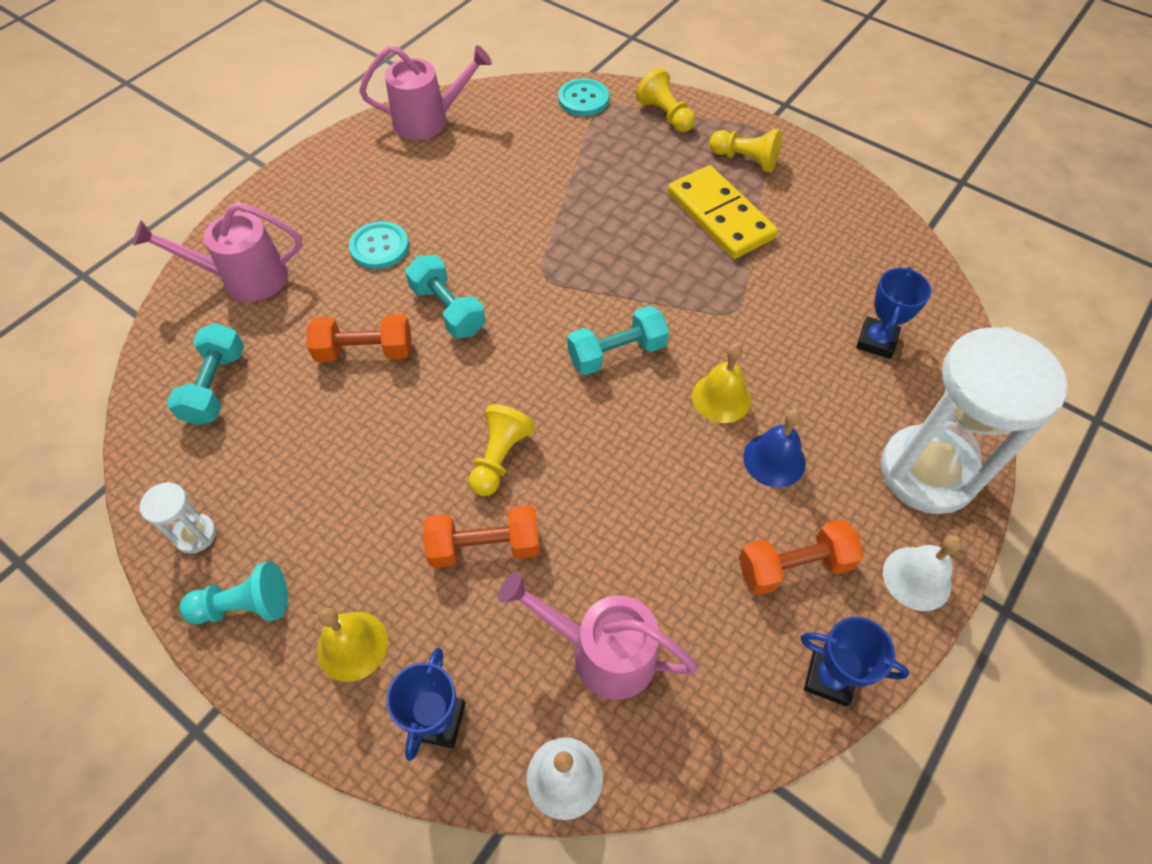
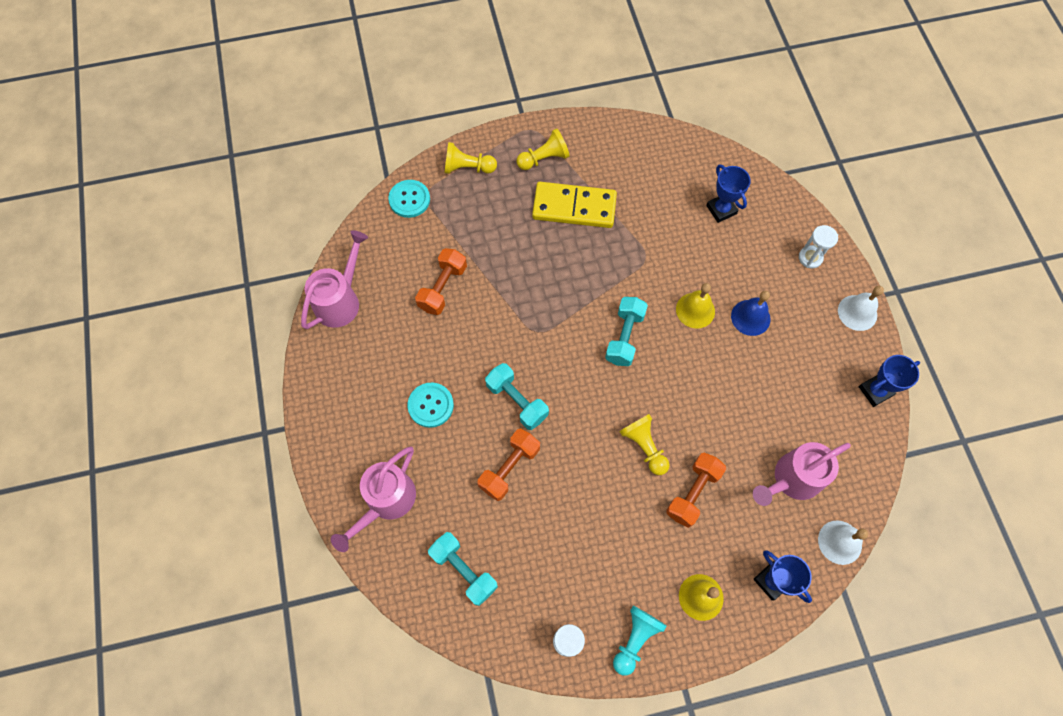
camera: 50 degrees left, 10 degrees up
(448, 309) = (517, 401): turquoise dumbbell -> turquoise dumbbell turned 45 degrees clockwise
(794, 566) = (812, 358): orange dumbbell -> orange dumbbell (443, 288)
(927, 472) = (810, 258): white hourglass -> white hourglass, size x0.42

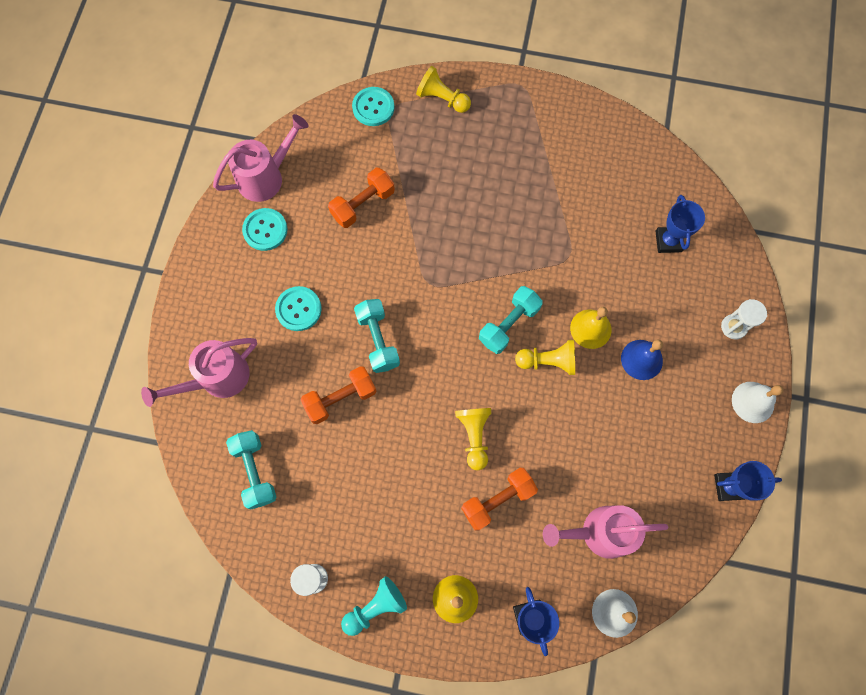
camera: 25 degrees right, 5 degrees up
(364, 348) = (265, 230): none -> turquoise button
(544, 159) = (519, 119): yellow pawn -> yellow pawn (548, 361)
(574, 207) = (524, 179): yellow domino -> none

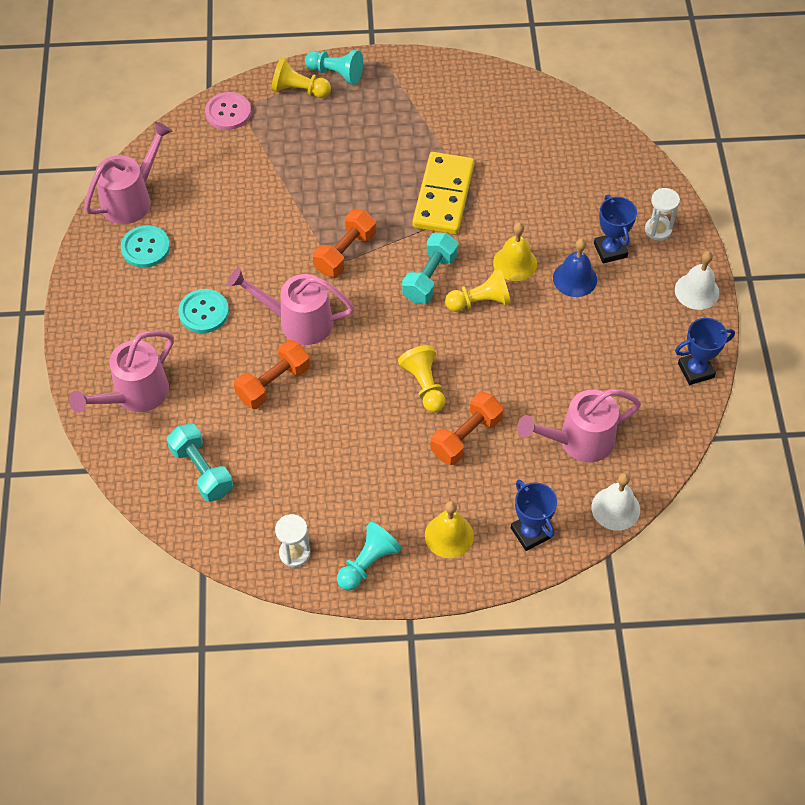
camera: 15 degrees left, 15 degrees down
(363, 204) = (243, 202): orange dumbbell -> orange dumbbell (345, 253)
(373, 107) = (228, 112): turquoise button -> pink button
(378, 340) = (297, 321): turquoise dumbbell -> pink watering can
(480, 89) = (336, 74): none -> turquoise pawn
(543, 242) = (443, 196): none -> yellow domino
(668, 241) = (570, 169): blue trophy -> blue trophy (610, 250)

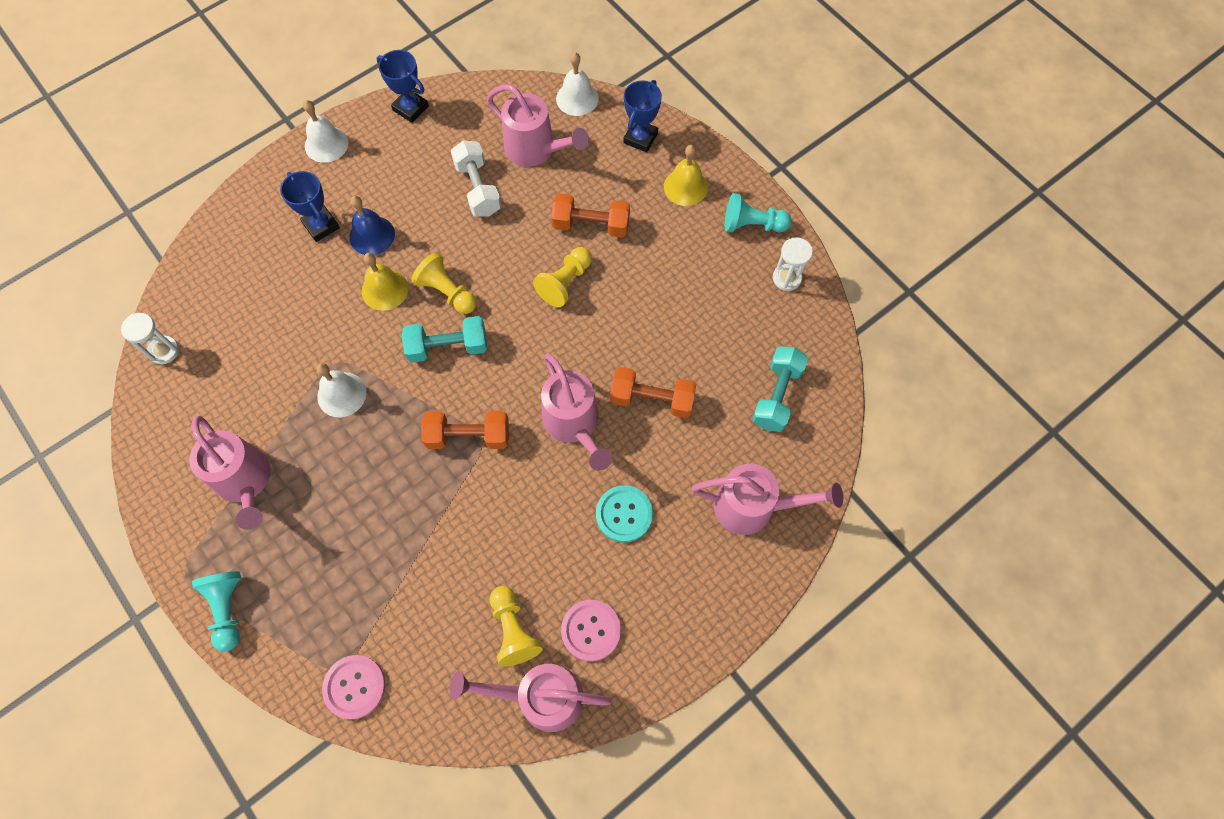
camera: 125 degrees left, 10 degrees up
(145, 248) = (591, 630): turquoise button -> pink button
(299, 90) = (276, 632): yellow pawn -> yellow pawn (513, 630)
(418, 116) = (246, 482): none -> pink watering can
(443, 196) = (341, 394): yellow domino -> white bell
(568, 375) = (478, 188): none -> white dumbbell
(610, 250) = (321, 226): blue trophy -> blue trophy turned 75 degrees counterclockwise
(658, 230) = (273, 202): white hourglass -> white hourglass (164, 351)

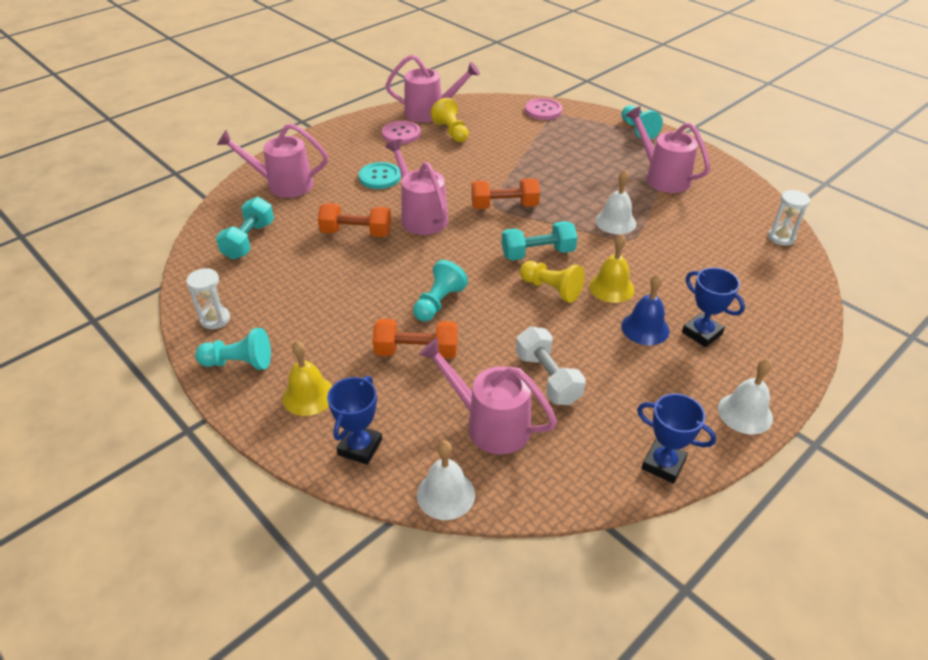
camera: 175 degrees right, 25 degrees down
(565, 283) = (438, 303): yellow pawn -> turquoise pawn

